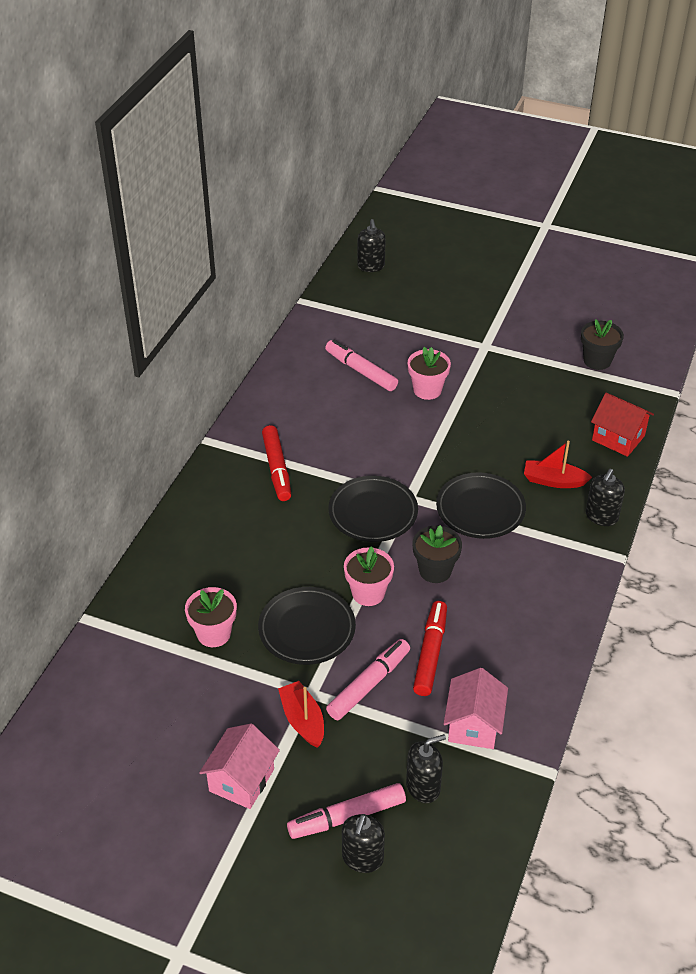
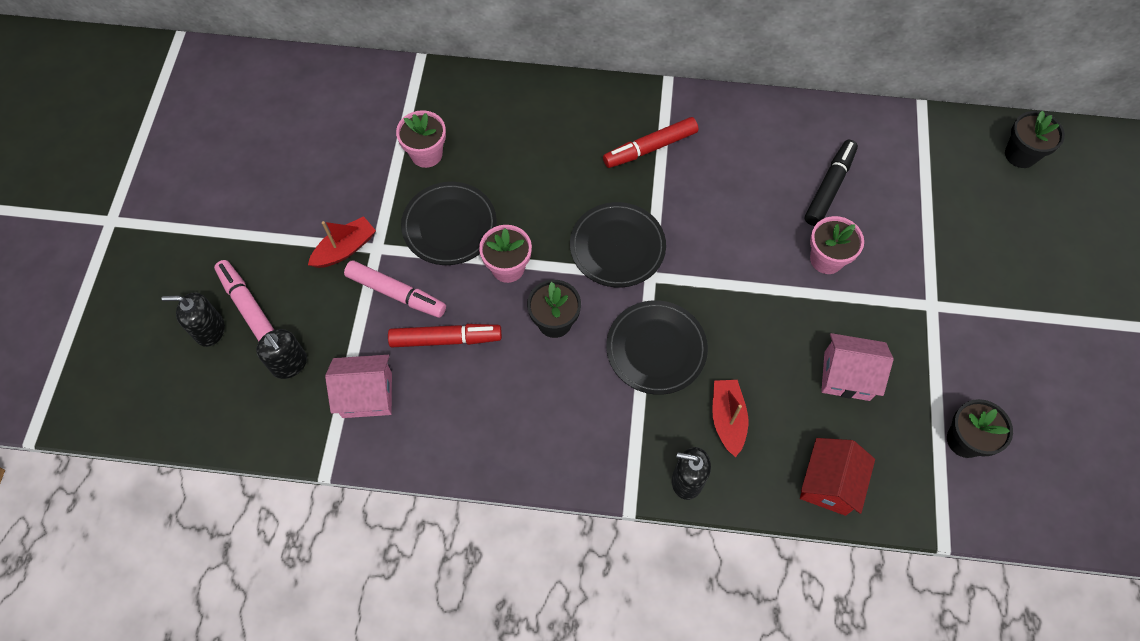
camera: 75 degrees right, 20 degrees up
(241, 780) = (274, 218): pink house -> pink house (846, 376)
(361, 371) = (829, 187): pink marker -> black marker
(371, 266) = (1020, 154): black soap dispenser -> black flower pot

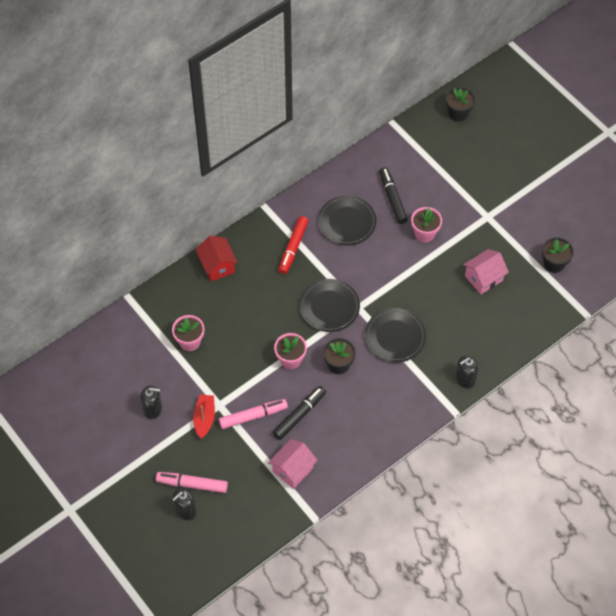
camera: 45 degrees left, 5 degrees down
(289, 364) = (241, 489): black soap dispenser -> black soap dispenser (153, 409)
(446, 339) = (299, 415): red marker -> black marker
(449, 226) = (241, 365): black plate -> black plate (347, 222)
(727, 419) = (455, 339): red boat -> none
(829, 484) = (520, 329): red house -> red house (217, 266)

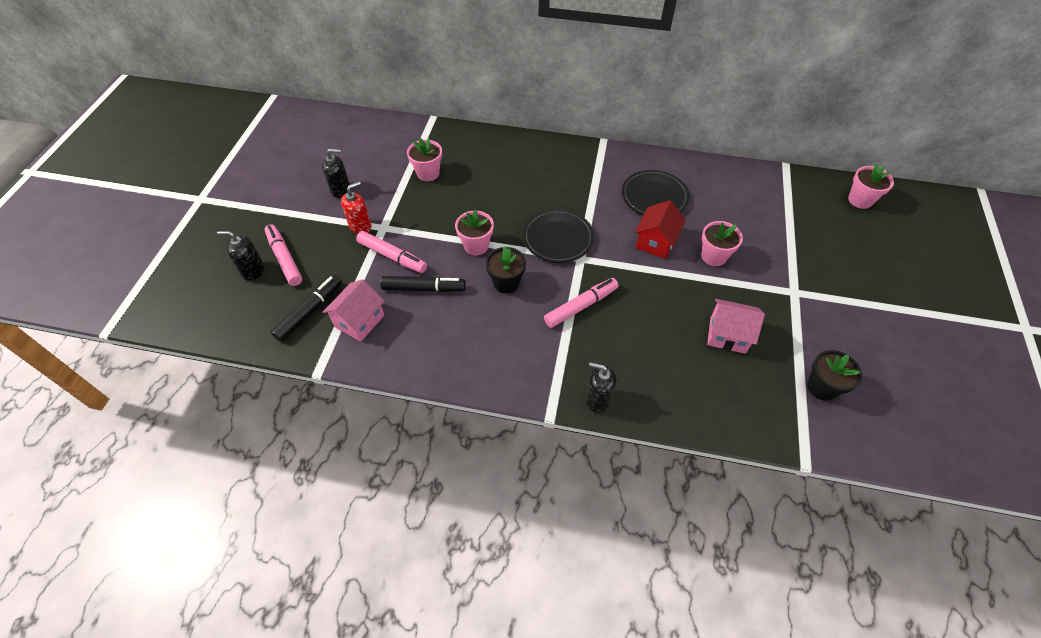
camera: 50 degrees right, 5 degrees down
(153, 409) = (341, 190): black soap dispenser -> black soap dispenser turned 60 degrees counterclockwise
(204, 418) = (360, 226): red boat -> red soap dispenser
(217, 266) = (516, 147): red house -> red house (655, 242)
(293, 248) = (587, 179): red marker -> none
(293, 469) = (359, 321): pink house -> pink house turned 60 degrees counterclockwise
(392, 198) = (717, 211): black marker -> black marker (310, 311)
(395, 337) = (581, 306): black plate -> pink marker
(458, 113) = (860, 200): black flower pot -> pink flower pot

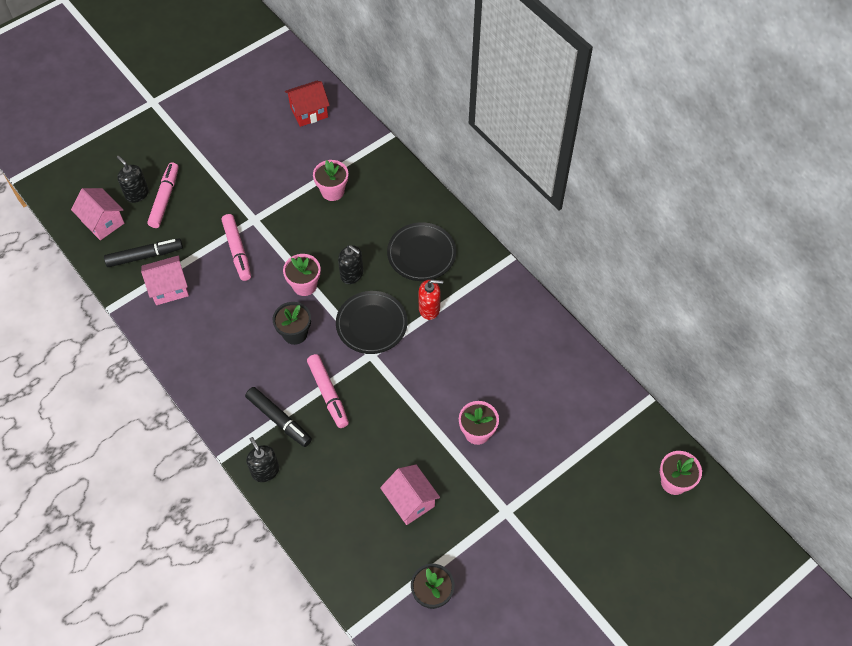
camera: 40 degrees right, 5 degrees up
(240, 311) = (103, 222): none -> pink house
(341, 190) = (254, 162): black soap dispenser -> black soap dispenser (352, 274)
(360, 226) = (239, 207): red soap dispenser -> red soap dispenser (429, 309)
(424, 288) = (234, 294): black marker -> black marker (279, 420)
(581, 306) = (328, 394): pink marker -> pink marker turned 60 degrees clockwise
(654, 197) = (491, 344): black plate -> black plate (421, 254)
(655, 242) = (445, 385): red house -> red house (309, 112)

